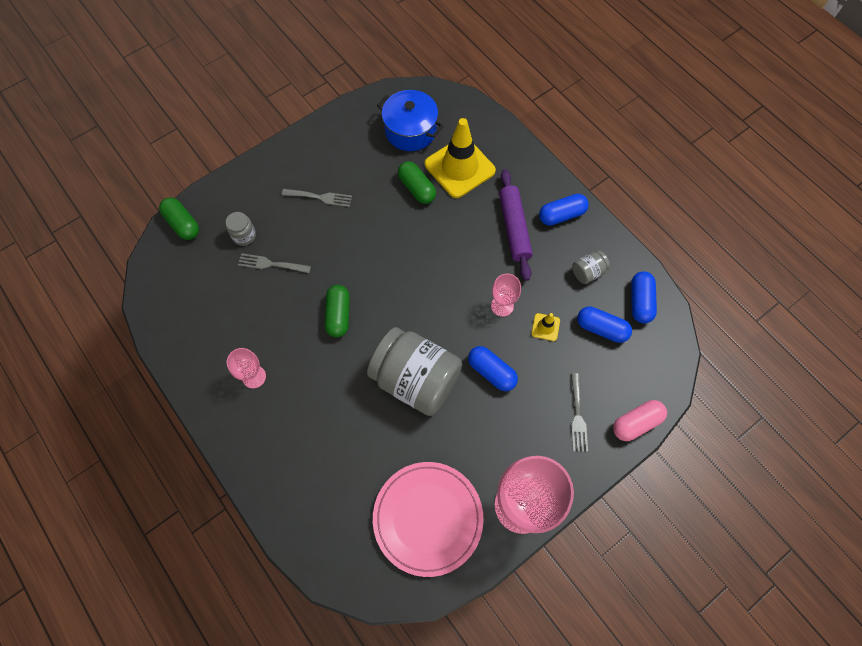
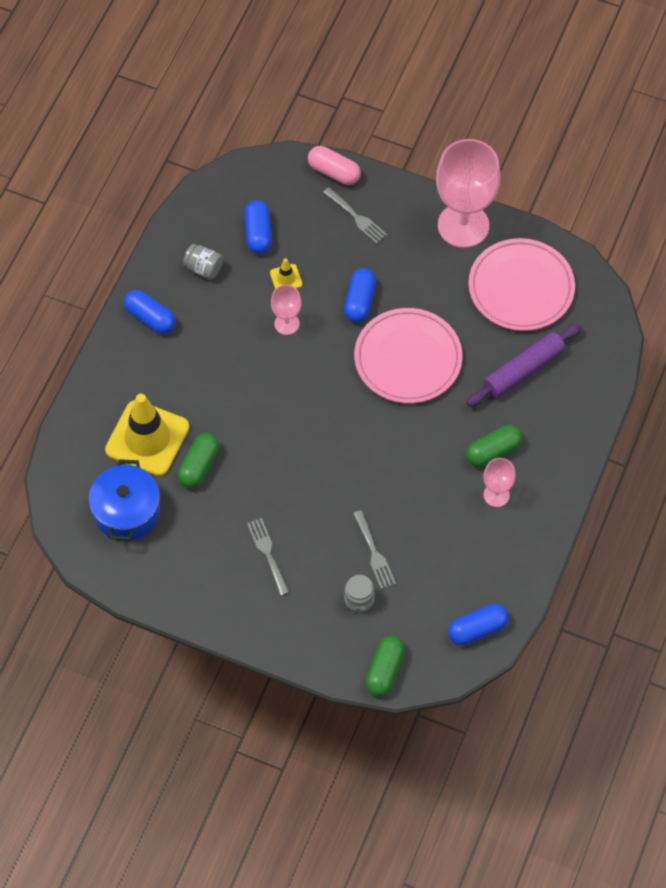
camera: 120 degrees left, 5 degrees down
(338, 315) = (388, 458): green capsule -> green capsule (493, 451)
(416, 379) = (408, 358): grey jar -> pink plate
(514, 228) = (192, 353): purple rolling pin -> purple rolling pin (523, 370)
(578, 416) = (356, 217): grey fork -> grey fork turned 75 degrees clockwise
(640, 301) = (209, 213): blue capsule -> blue capsule (477, 629)

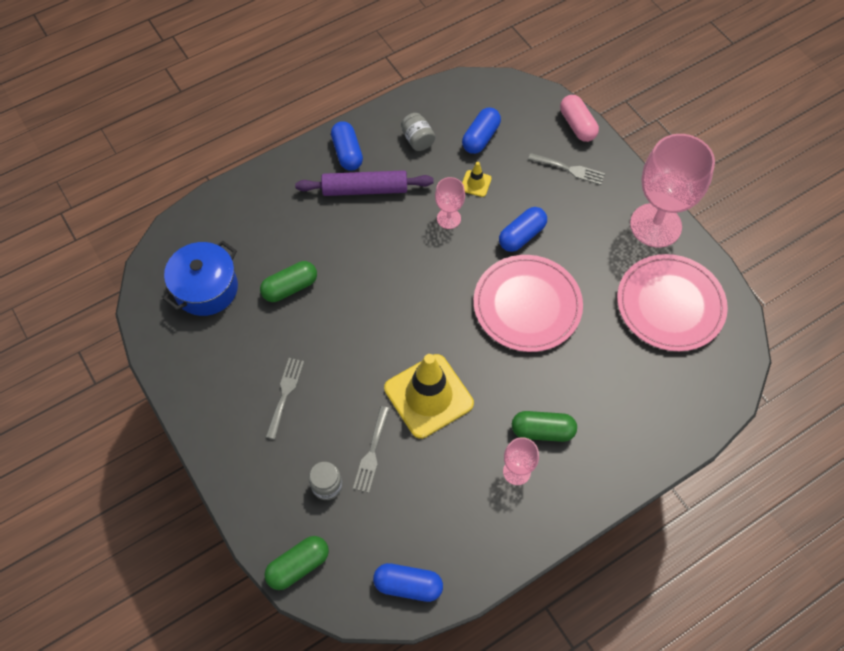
camera: 35 degrees right, 0 degrees up
(147, 438) = (269, 241): yellow traffic cone -> yellow traffic cone (428, 396)
(356, 217) = (569, 169): grey fork -> grey fork turned 60 degrees counterclockwise
(523, 370) = (621, 376): purple rolling pin -> purple rolling pin (365, 189)

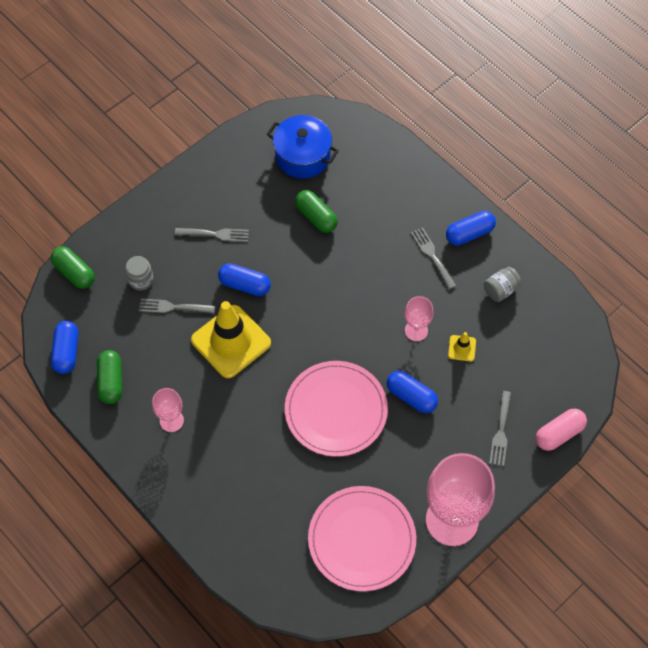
camera: 80 degrees right, 0 degrees up
(365, 189) = (432, 255): purple rolling pin -> grey fork
(480, 138) = (518, 345): blue capsule -> blue capsule (244, 285)
(542, 431) = (212, 437): green capsule -> green capsule (111, 382)

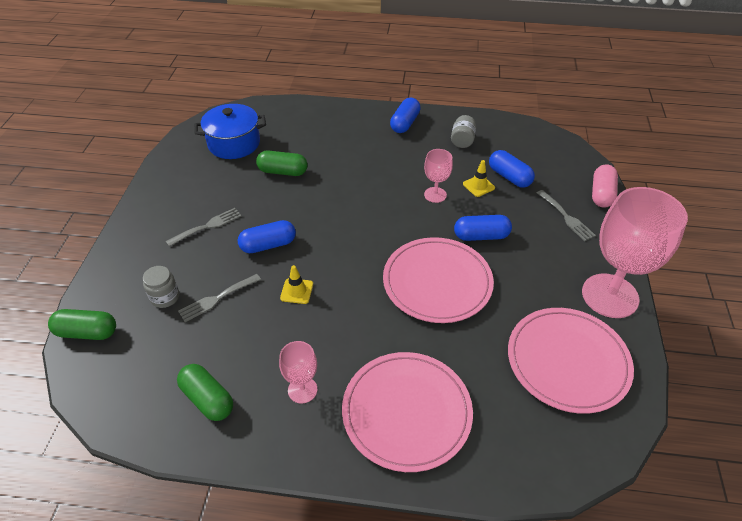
camera: 40 degrees left, 15 degrees down
(66, 352) = (134, 405): blue capsule -> blue capsule (509, 177)
(221, 487) = (406, 412): none -> pink plate
(231, 341) = (297, 291): yellow traffic cone -> yellow traffic cone, size x0.42
(432, 255) = (394, 147): grey fork -> none

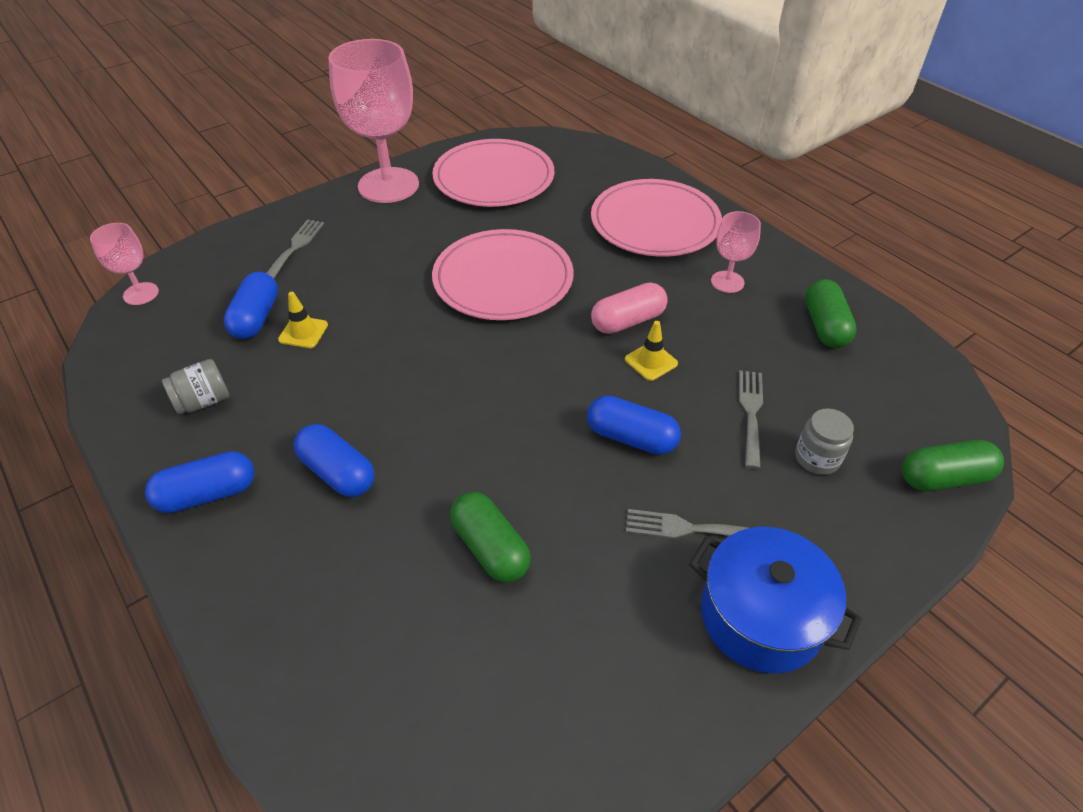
camera: 135 degrees left, 0 degrees up
(87, 332) = (943, 478): green capsule -> green capsule turned 60 degrees counterclockwise
(217, 299) = (750, 413): grey fork -> grey fork turned 90 degrees counterclockwise
(234, 143) = (500, 696): blue pot -> blue pot (761, 616)
(435, 195) = (362, 357): pink goblet -> pink goblet (141, 294)
(481, 236) = (397, 286): blue capsule -> blue capsule (338, 472)
(601, 194) = (223, 242): pink capsule -> pink capsule (628, 321)

